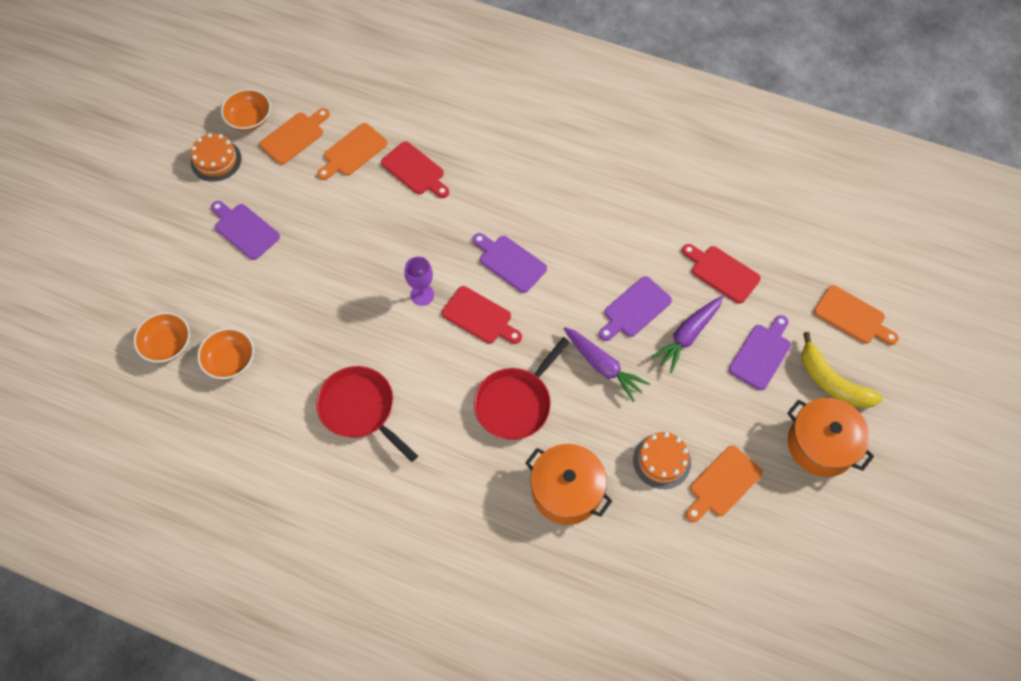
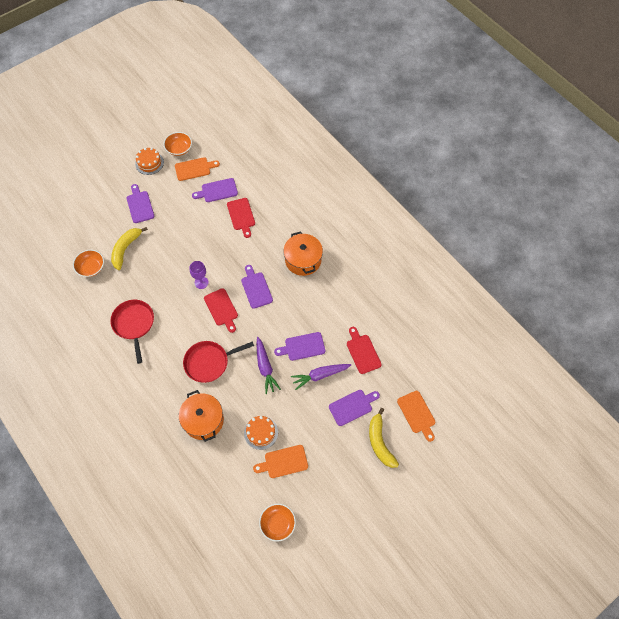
camera: 30 degrees right, 0 degrees up
(167, 344) = (68, 244): orange bowl -> orange bowl (277, 524)
(267, 305) = (125, 249): none -> yellow banana
(353, 151) = (217, 191): orange cutting board -> purple cutting board
(821, 445) = (349, 472): orange pot -> orange pot (303, 260)

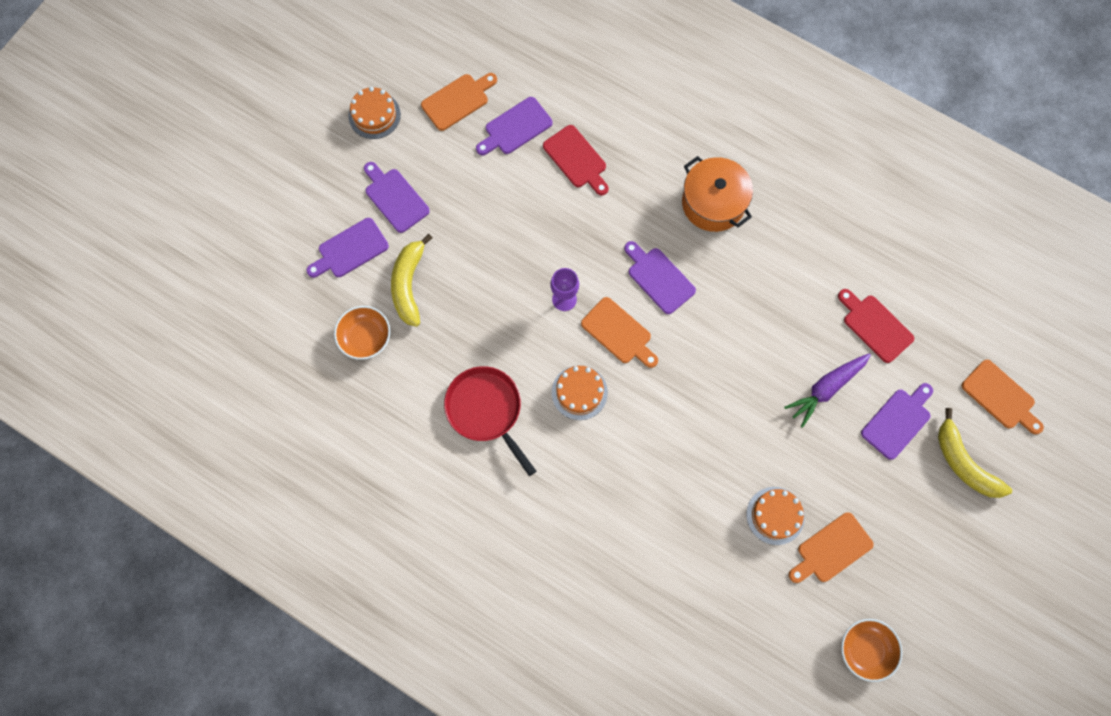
camera: 20 degrees left, 10 degrees up
(179, 149) = (413, 72): orange bowl -> none
(186, 332) = (579, 392): none -> orange cake
(203, 420) = (675, 529): orange pot -> none
(209, 362) = (640, 430): red pan -> none
(221, 309) = (618, 333): red cutting board -> orange cutting board
(265, 367) = (734, 407): purple carrot -> none
(302, 346) = (777, 351): purple cutting board -> purple cutting board (350, 249)

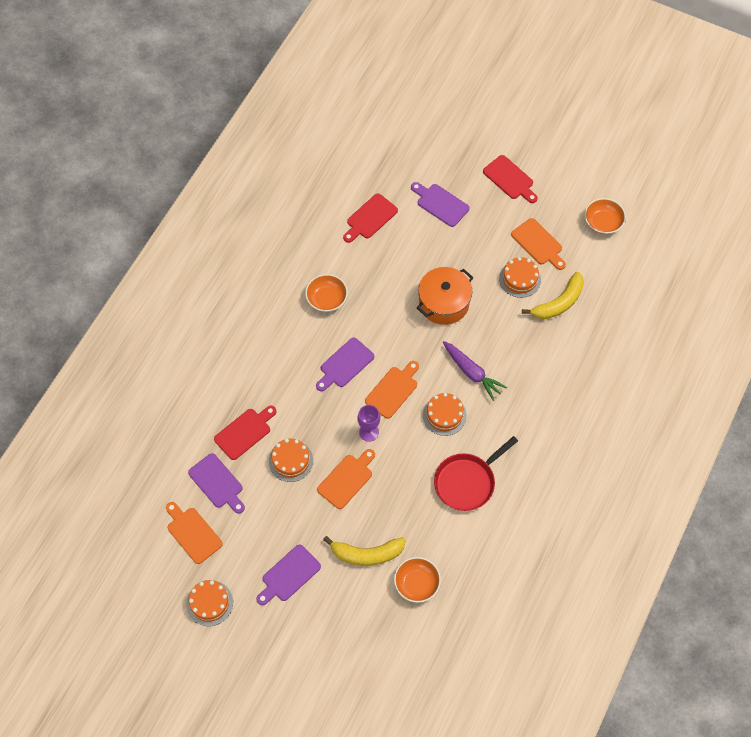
camera: 95 degrees left, 10 degrees down
(350, 249) = (339, 606): purple cutting board -> none
(535, 208) = (291, 461): none -> orange cake
(713, 203) = (278, 329): orange pot -> orange pot (444, 303)
(753, 263) = (326, 299): none -> orange bowl
(826, 389) = (422, 249): purple carrot -> purple carrot (472, 373)
(940, 523) = (510, 179): none -> red cutting board
(964, 463) = (465, 164): yellow banana -> yellow banana (559, 303)
(1000, 397) = (415, 142): orange cutting board -> orange cutting board (347, 479)

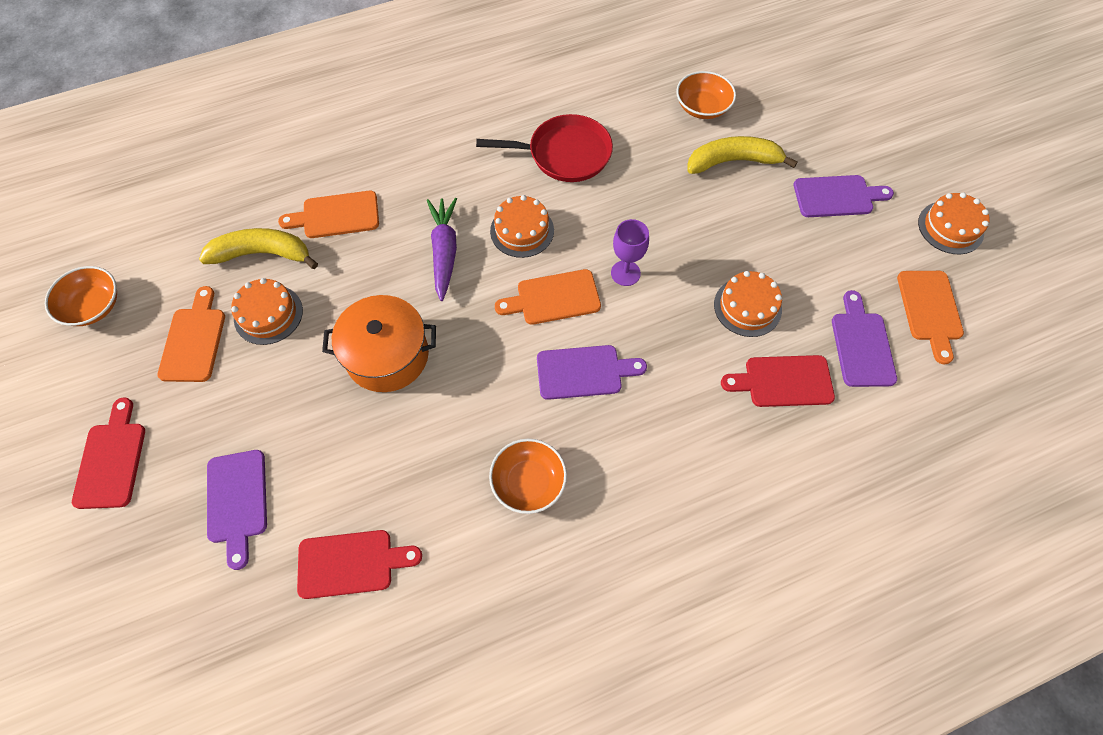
camera: 140 degrees left, 0 degrees up
(347, 479) = (695, 242): orange cutting board -> orange cutting board (336, 215)
(367, 554) = (733, 161): yellow banana -> yellow banana turned 45 degrees counterclockwise

